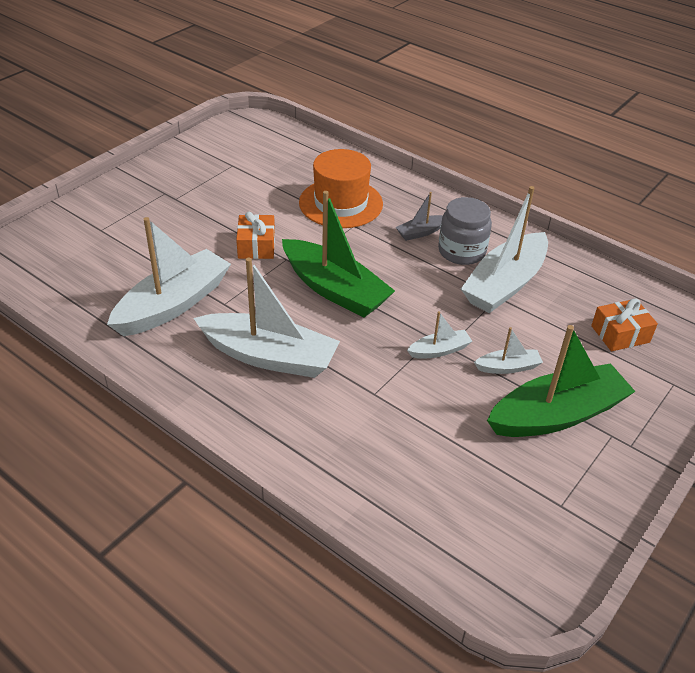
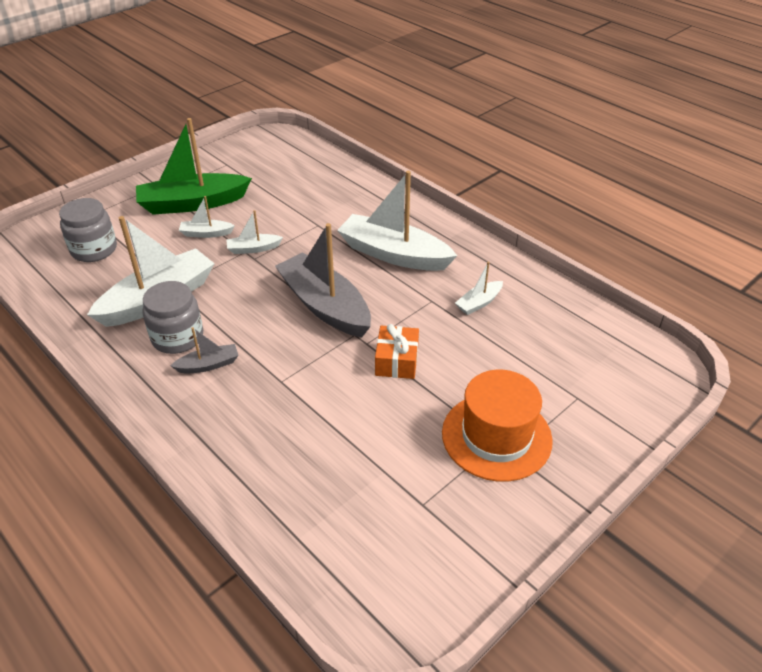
camera: 170 degrees left, 0 degrees up
(173, 304) = (479, 303): white boat -> white boat, size x0.46
(335, 289) = (325, 306): green boat -> grey boat
(341, 203) = (286, 416): orange hat -> orange hat (496, 436)
(620, 334) = (94, 250): orange gift -> grey jar

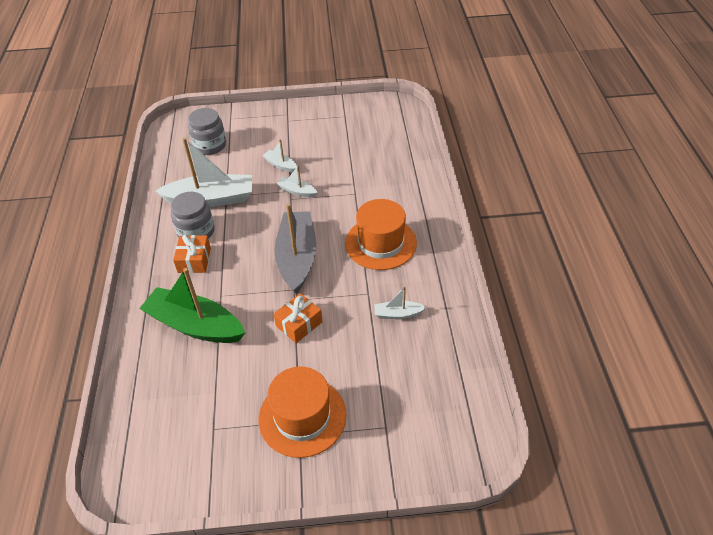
camera: 40 degrees right, 5 degrees up
(193, 204) = (294, 138): green boat -> green boat (195, 325)
(208, 365) = (194, 260): grey boat -> orange gift
(394, 254) = (380, 243): white boat -> orange hat

